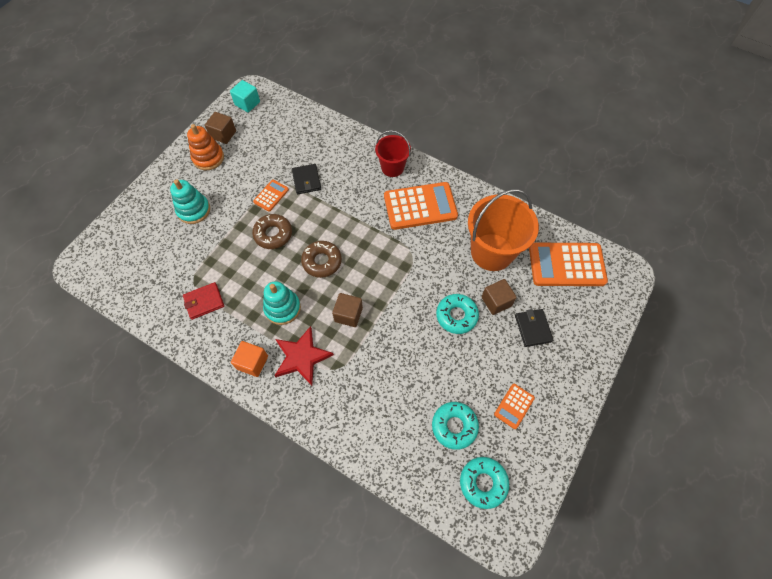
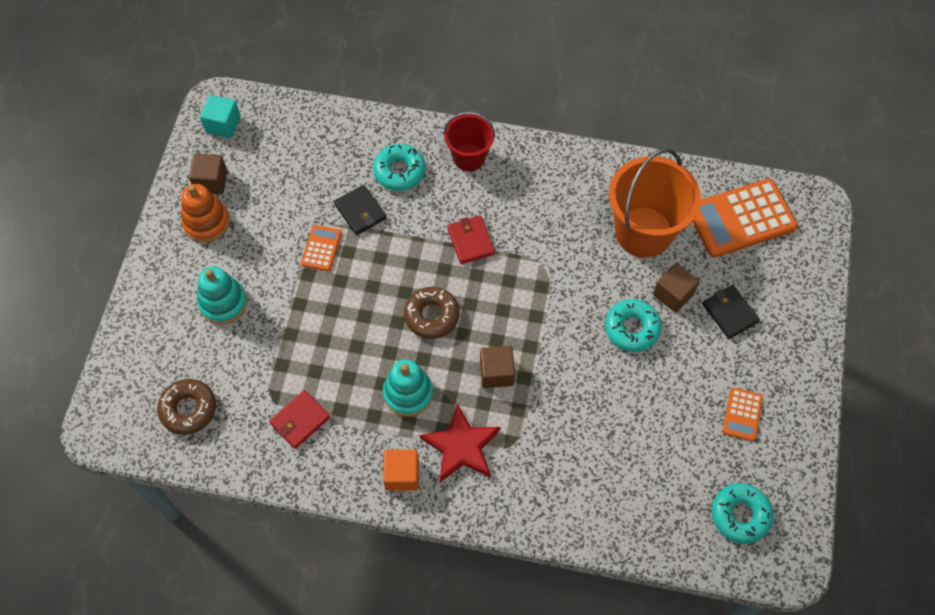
camera: 20 degrees left, 0 degrees up
(273, 234) = (349, 300): brown donut -> brown donut (188, 409)
(369, 221) = (470, 241): none -> red wallet
(420, 206) = (528, 200): orange calculator -> none
(454, 426) = (682, 463): turquoise donut -> turquoise donut (399, 171)

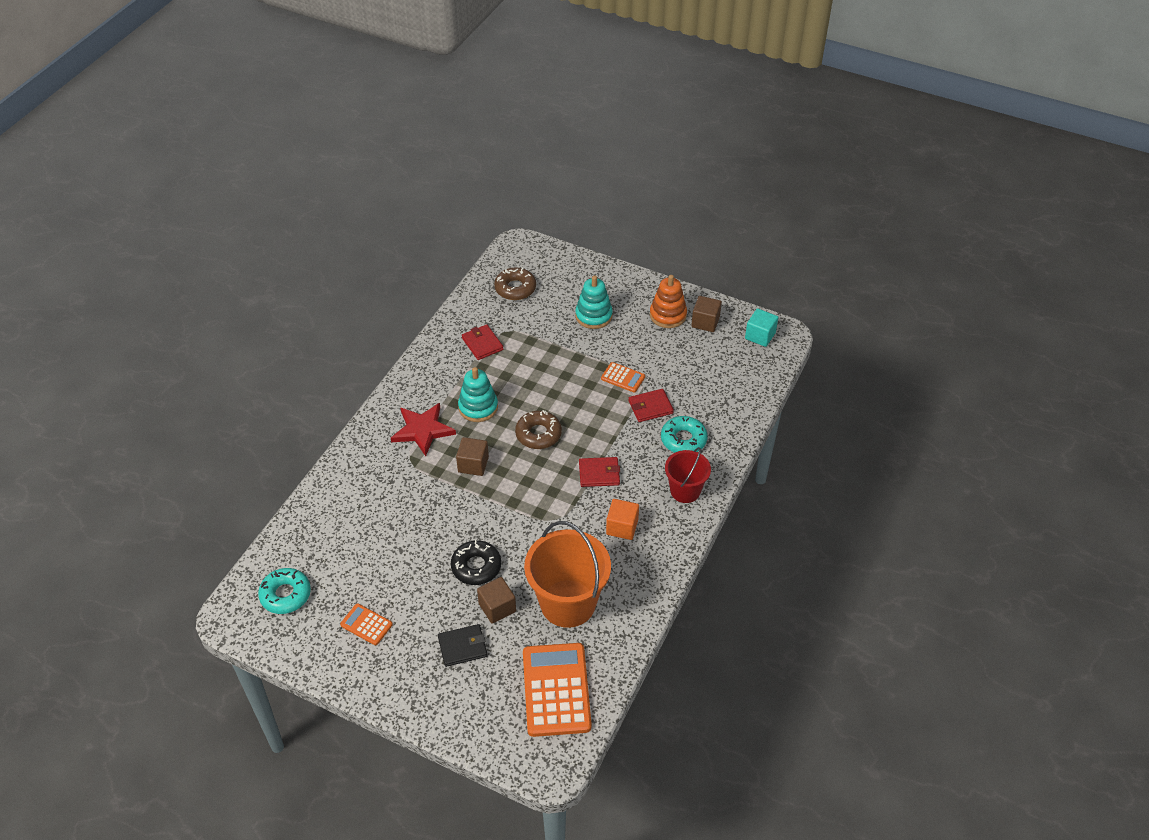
camera: 105 degrees right, 15 degrees down
(360, 211) = (650, 407): black wallet -> red wallet
(402, 475) = (416, 392): orange cube -> orange cube (622, 527)
(632, 328) = (476, 567): turquoise donut -> black donut

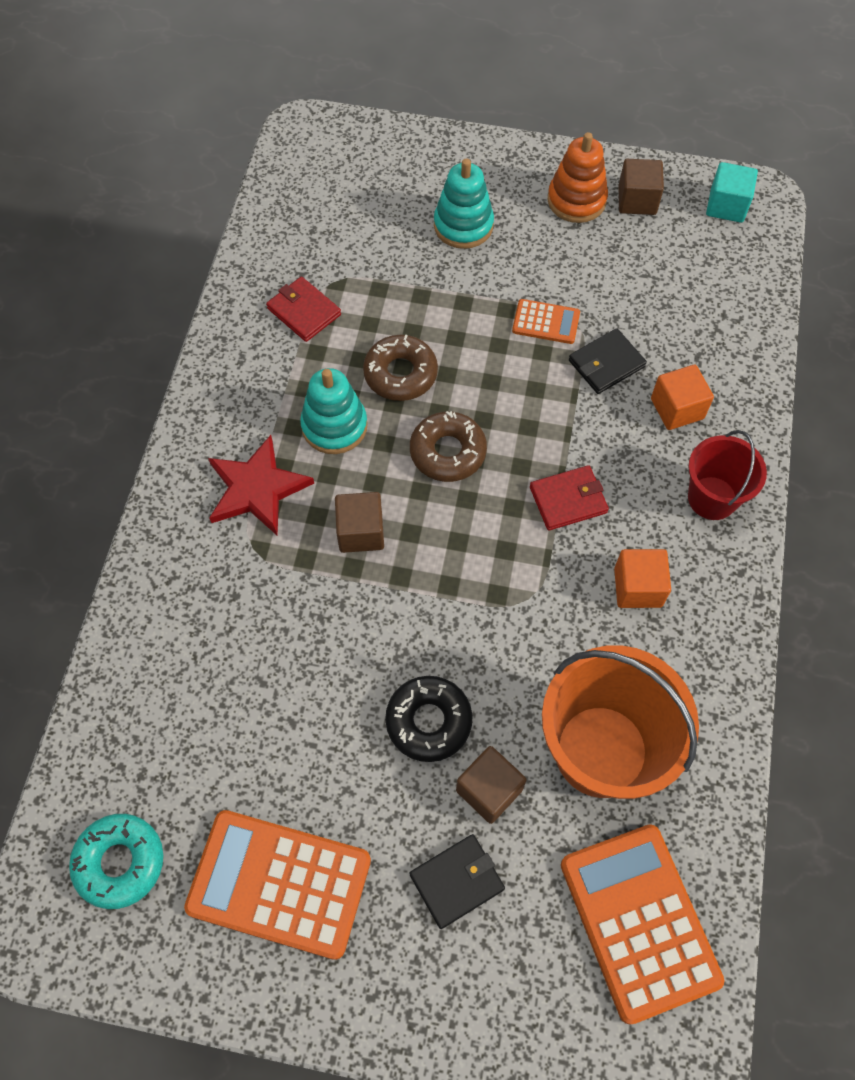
camera: 15 degrees left, 15 degrees up
(366, 624) = (279, 883): orange calculator -> orange calculator, size x2.06
(515, 288) = (324, 204): brown donut -> brown donut (400, 374)
(650, 407) = (606, 363): red wallet -> black wallet
(683, 439) = (677, 408): turquoise donut -> orange cube

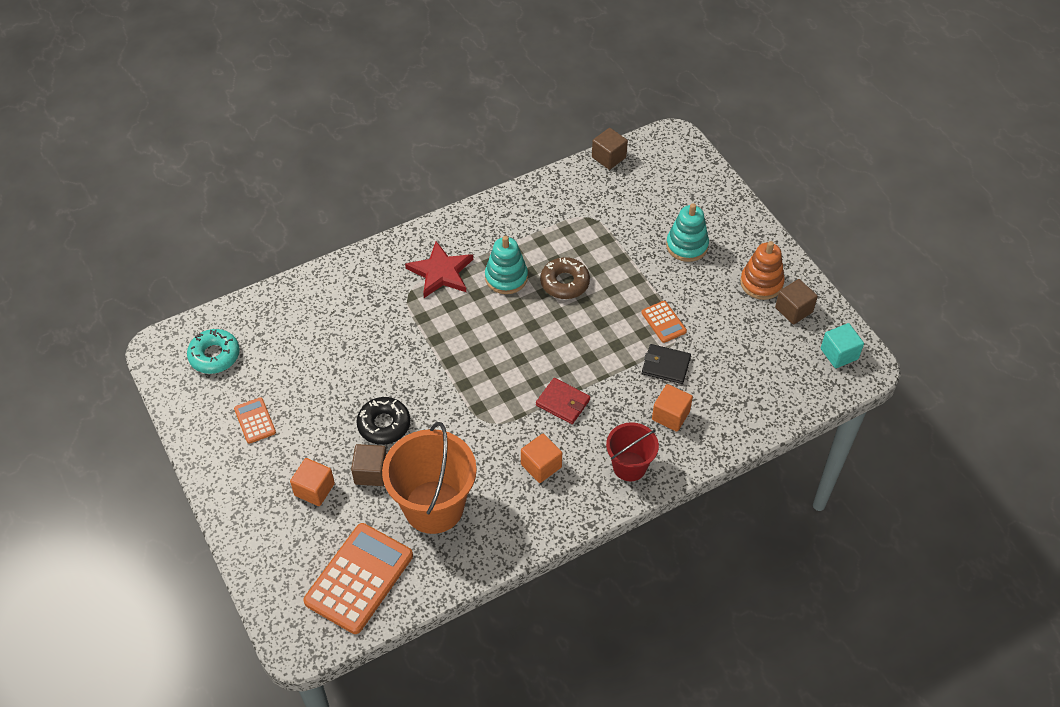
camera: 50 degrees right, 10 degrees down
(279, 883) = (255, 421): orange calculator -> orange calculator, size x0.49
(304, 311) = (559, 219): red wallet -> none
(361, 532) = (458, 329): brown cube -> brown cube (608, 157)
(448, 452) = (539, 333): brown donut -> none
(456, 881) = (314, 489): black wallet -> orange cube

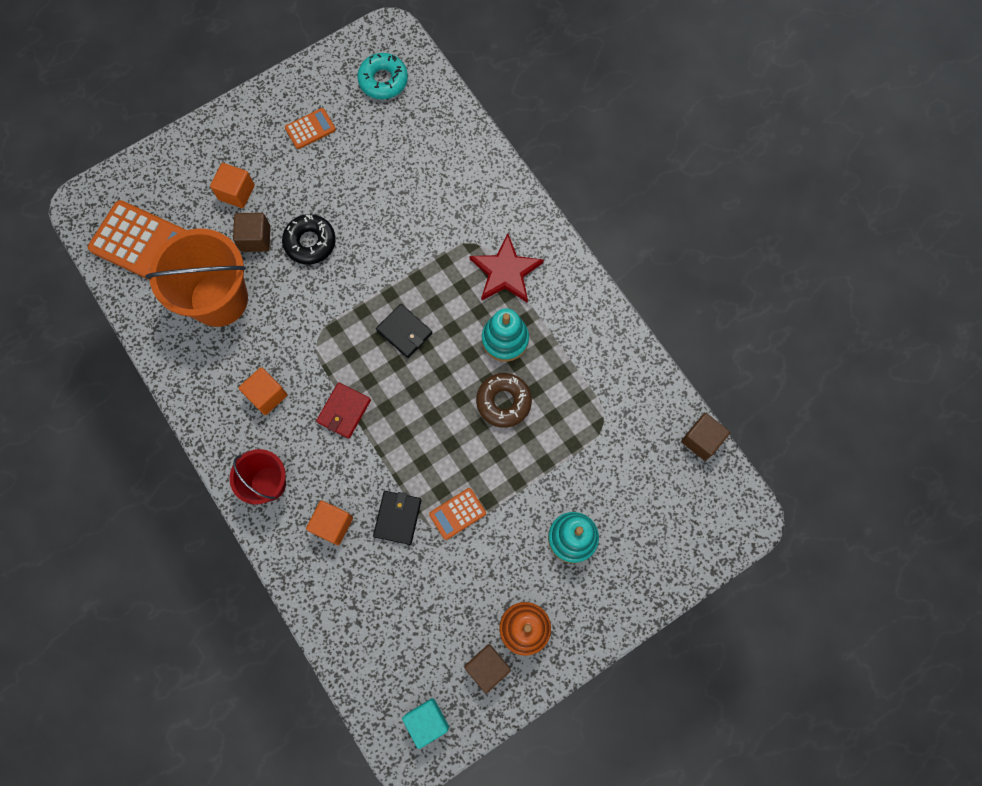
camera: 85 degrees right, 20 degrees up
(489, 351) = (404, 332): none -> black wallet

